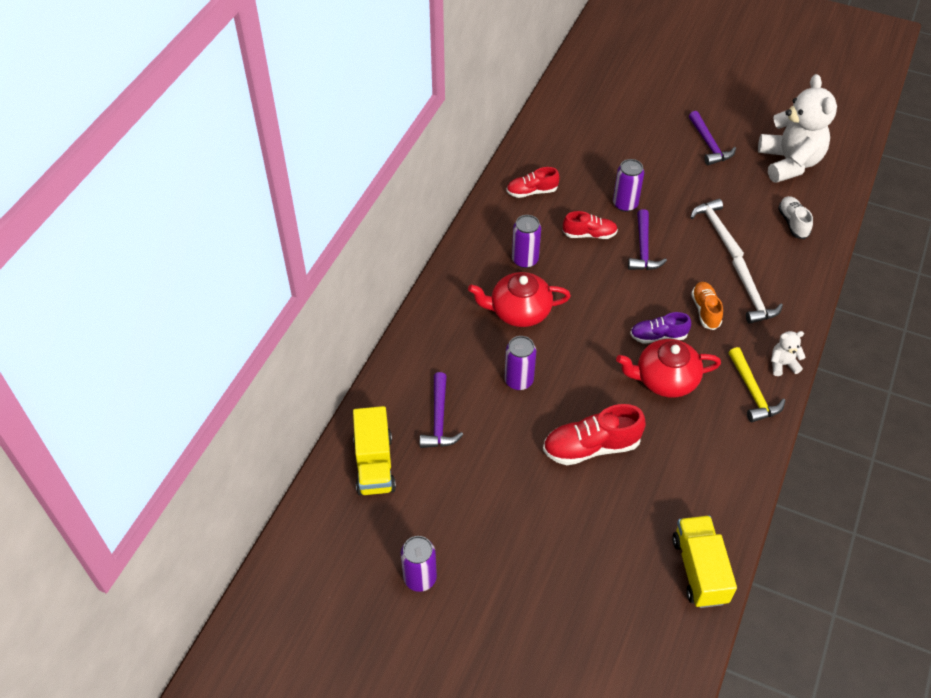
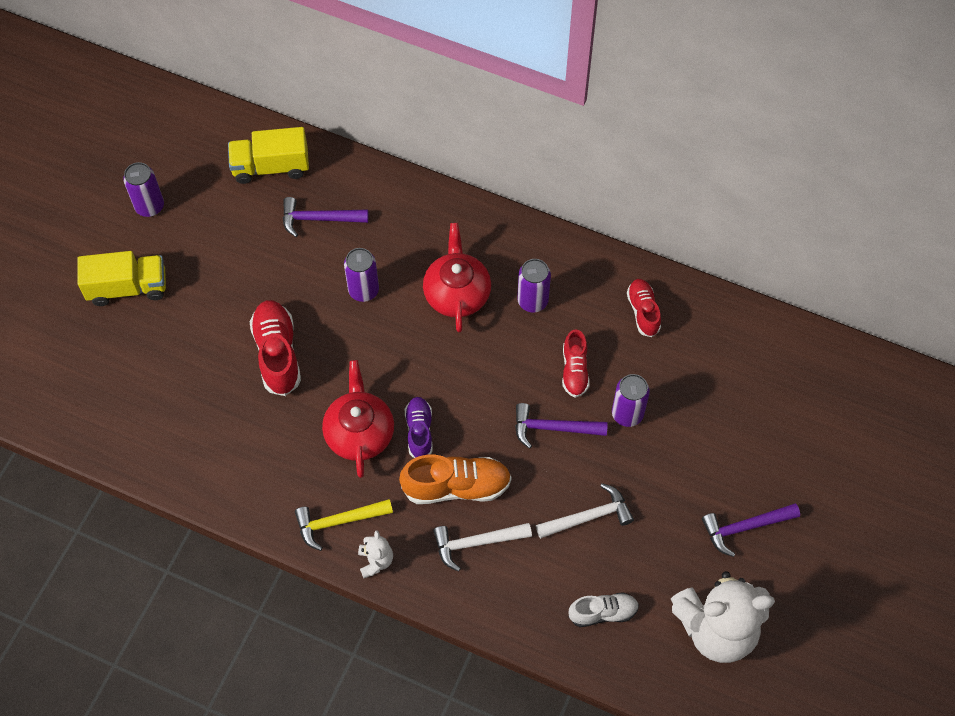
camera: 90 degrees right, 10 degrees up
(699, 570) = (130, 440): yellow truck -> yellow truck (128, 288)
(705, 310) = (456, 487): orange shoe -> orange shoe, size x1.60

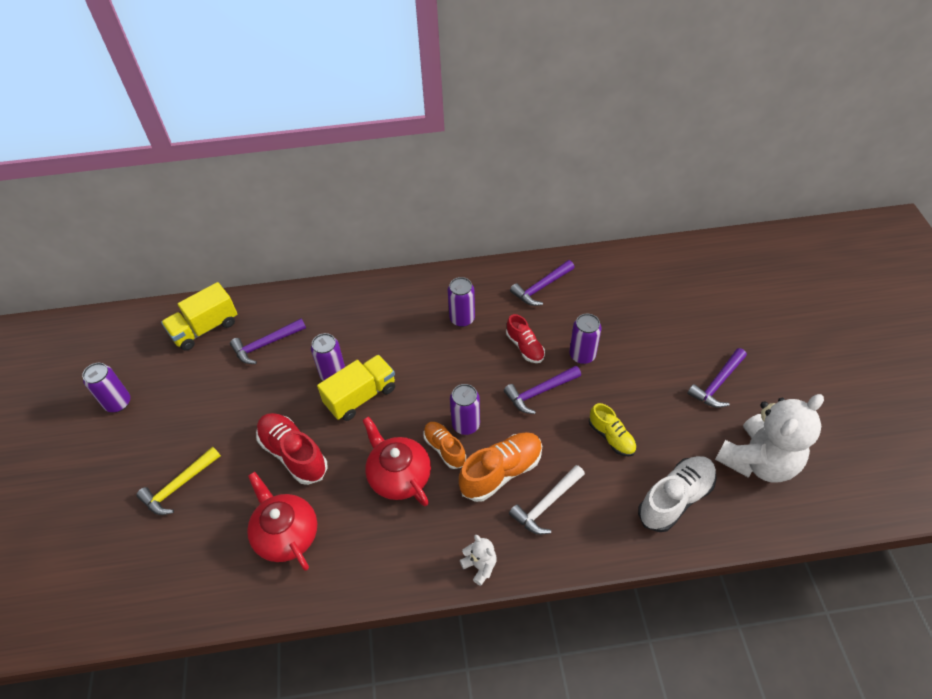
camera: 30 degrees left, 10 degrees down
(128, 288) = (132, 472): yellow truck -> yellow truck (361, 396)
(338, 522) = (428, 553): yellow hammer -> yellow hammer (179, 486)
(419, 431) = (444, 448): purple shoe -> orange shoe
(456, 419) = (466, 424): none -> purple can
(457, 293) = (404, 341): red teapot -> red teapot (286, 534)
(589, 517) = (611, 437): white hammer -> yellow shoe
(603, 613) = (675, 499): white shoe -> white shoe, size x1.60
(643, 311) = (541, 287): red shoe -> purple hammer

